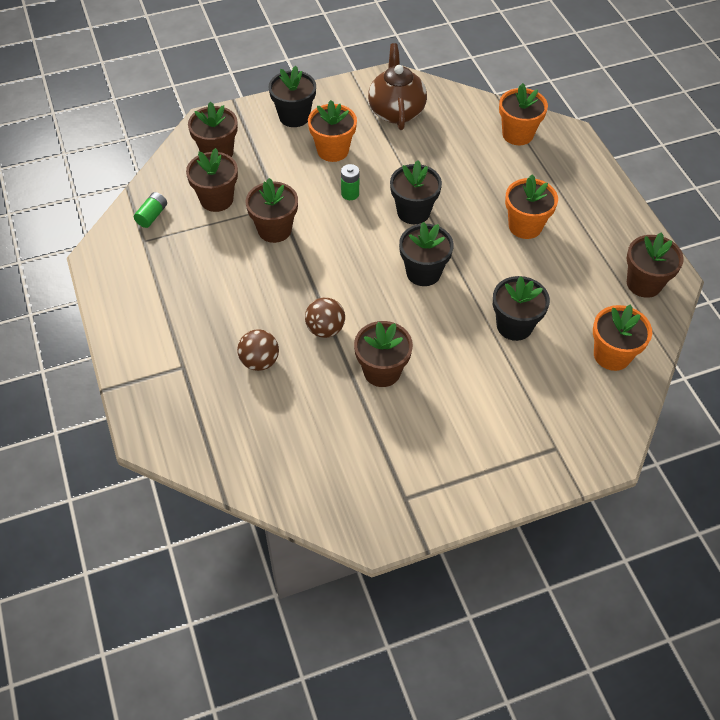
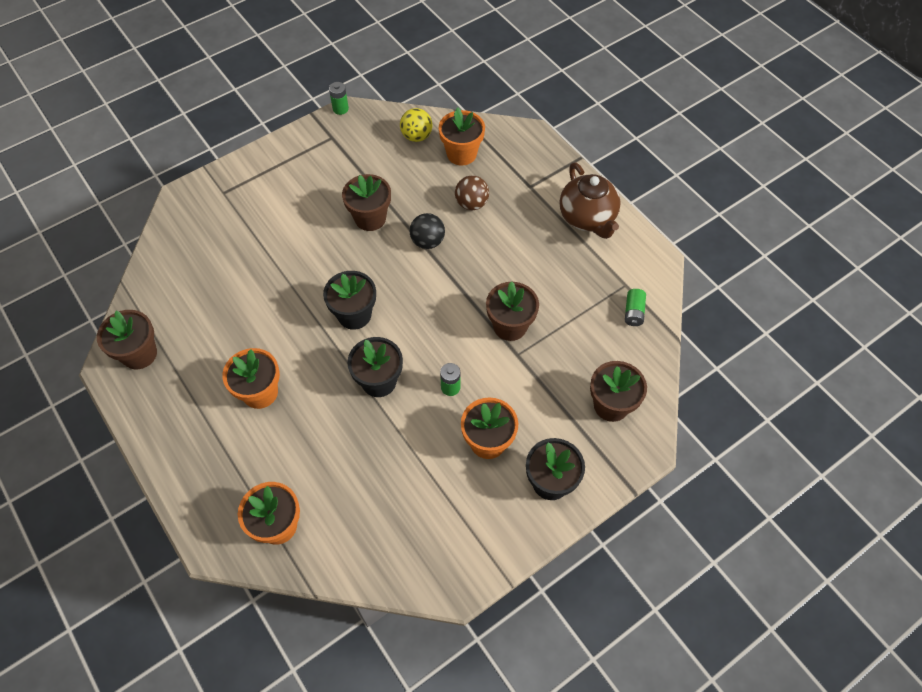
camera: 165 degrees right, 5 degrees up
(216, 199) = (582, 346): brown flower pot -> none
(292, 471) = (416, 136): none -> yellow ball
(325, 329) = (427, 241): brown ball -> black ball
(383, 544) = (340, 109): none -> green battery
(396, 111) = (432, 525): brown teapot -> brown teapot (587, 218)
(514, 326) = (263, 282): black flower pot -> none
(612, 355) = (175, 275): orange flower pot -> orange flower pot (461, 154)

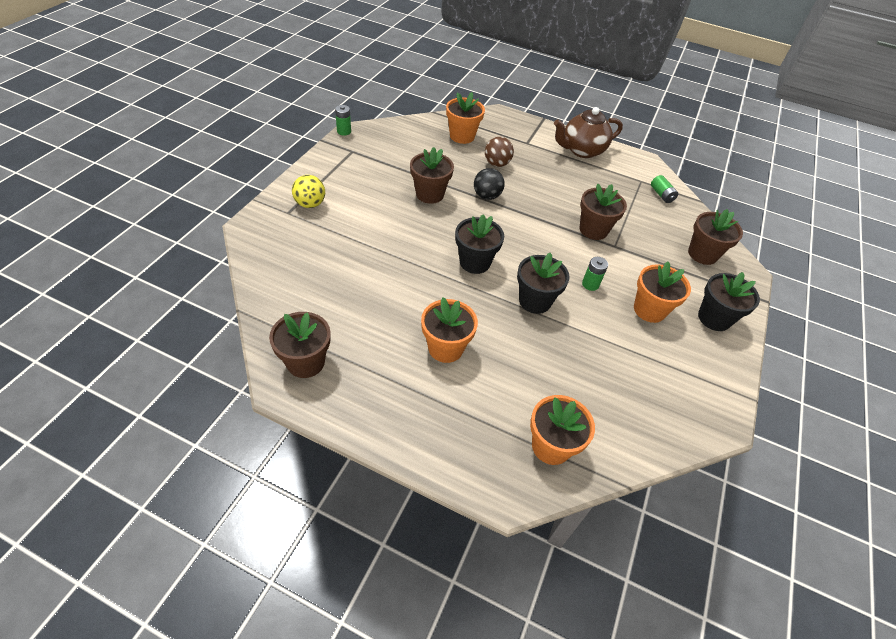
camera: 35 degrees left, 10 degrees down
(416, 136) = (419, 134): yellow ball -> yellow ball (310, 204)
(587, 218) = (581, 150): brown teapot -> brown teapot turned 120 degrees clockwise

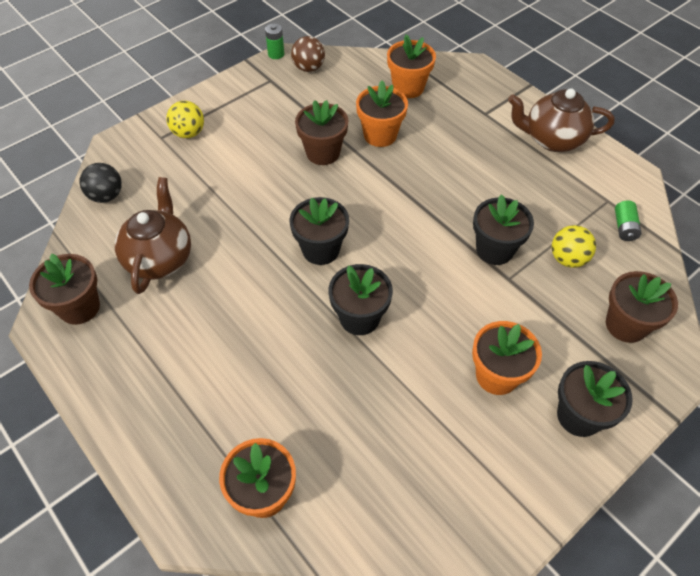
camera: 30 degrees right, 5 degrees up
(351, 304) = (160, 258): none -> brown teapot
(445, 348) = (224, 340): orange flower pot -> orange flower pot (380, 135)
(487, 196) = (388, 171): black ball -> black ball (106, 196)
(497, 164) = (428, 133): brown ball -> brown ball (308, 68)
(590, 284) = (442, 318): green battery -> none
(593, 230) = (494, 250): brown flower pot -> black flower pot
(642, 223) = (567, 259): none -> yellow ball

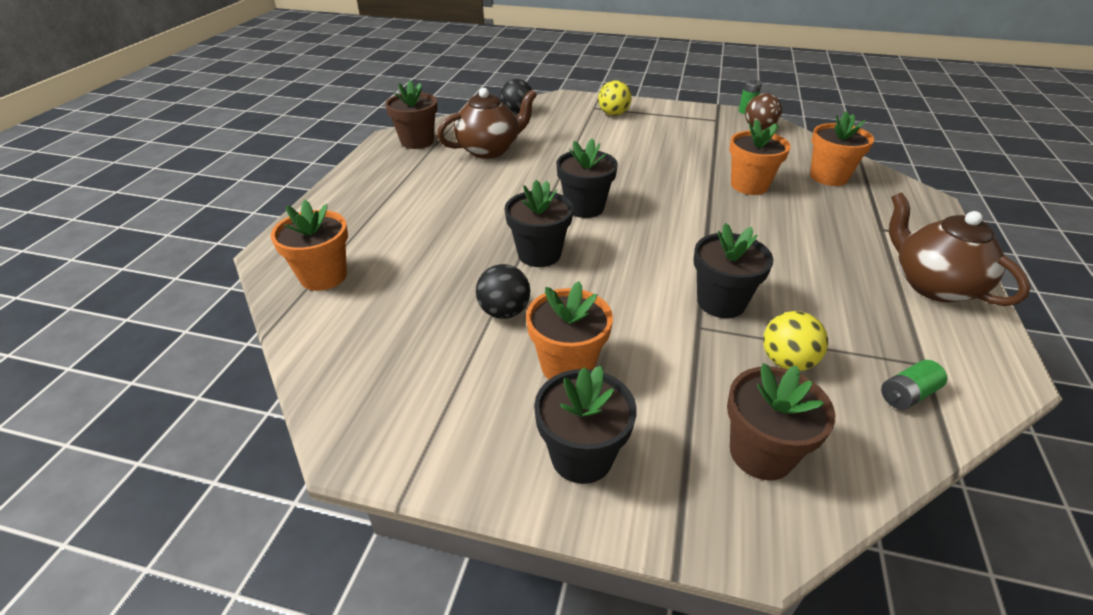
camera: 55 degrees right, 15 degrees down
(323, 153) = (684, 168): brown flower pot -> none
(413, 381) = (504, 311): none -> black ball

